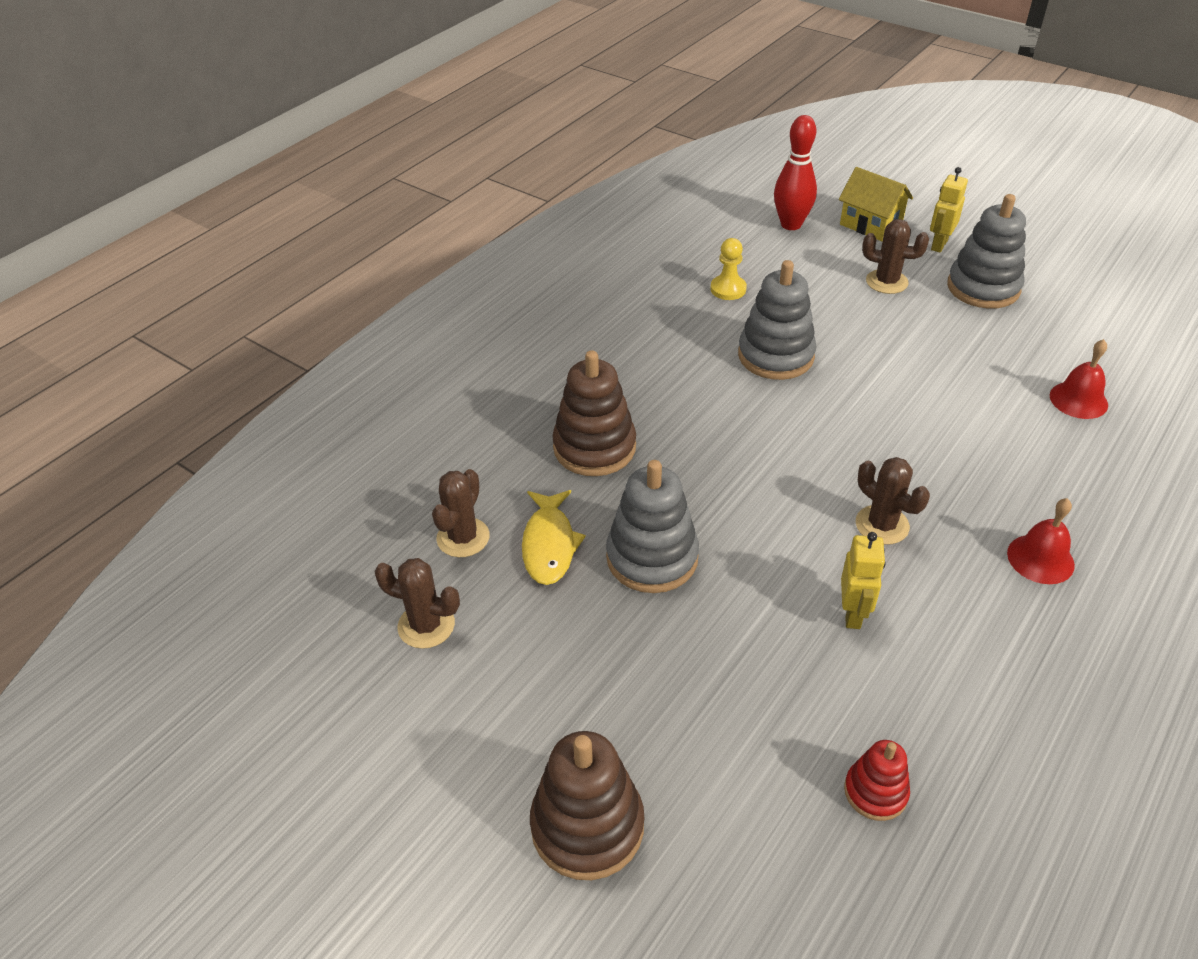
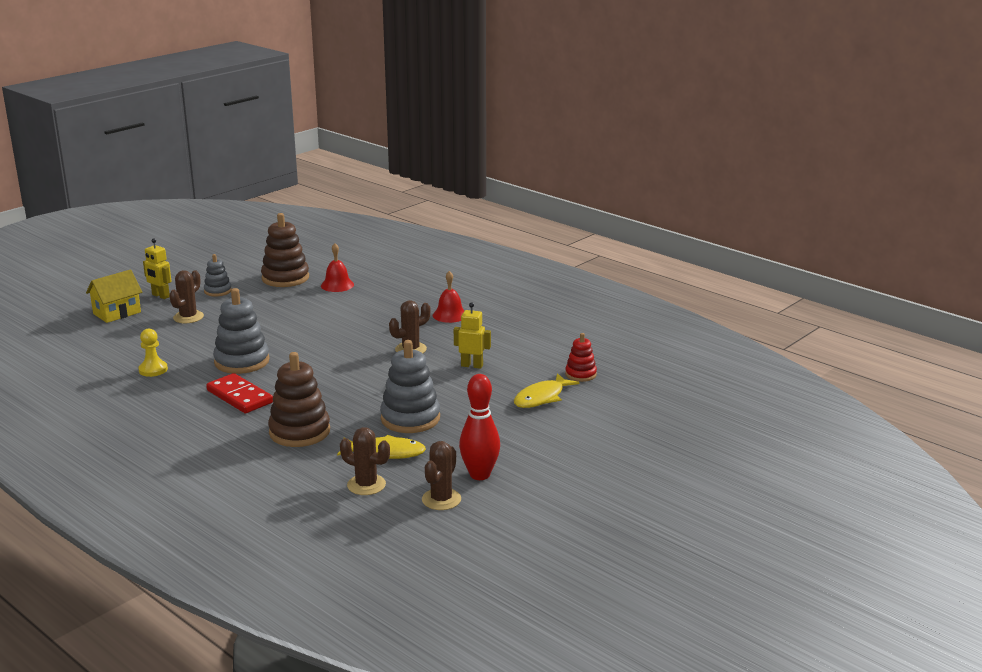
camera: 85 degrees left, 20 degrees down
(587, 826) = (592, 450): brown stacking toy -> brown stacking toy (285, 278)
(677, 374) = (240, 396): none -> red domino
(763, 730) = (541, 397): none -> yellow fish
(791, 224) = (90, 339): red bowling pin -> red bowling pin (479, 475)
(983, 288) = (218, 291): grey stacking toy -> grey stacking toy, size x0.56

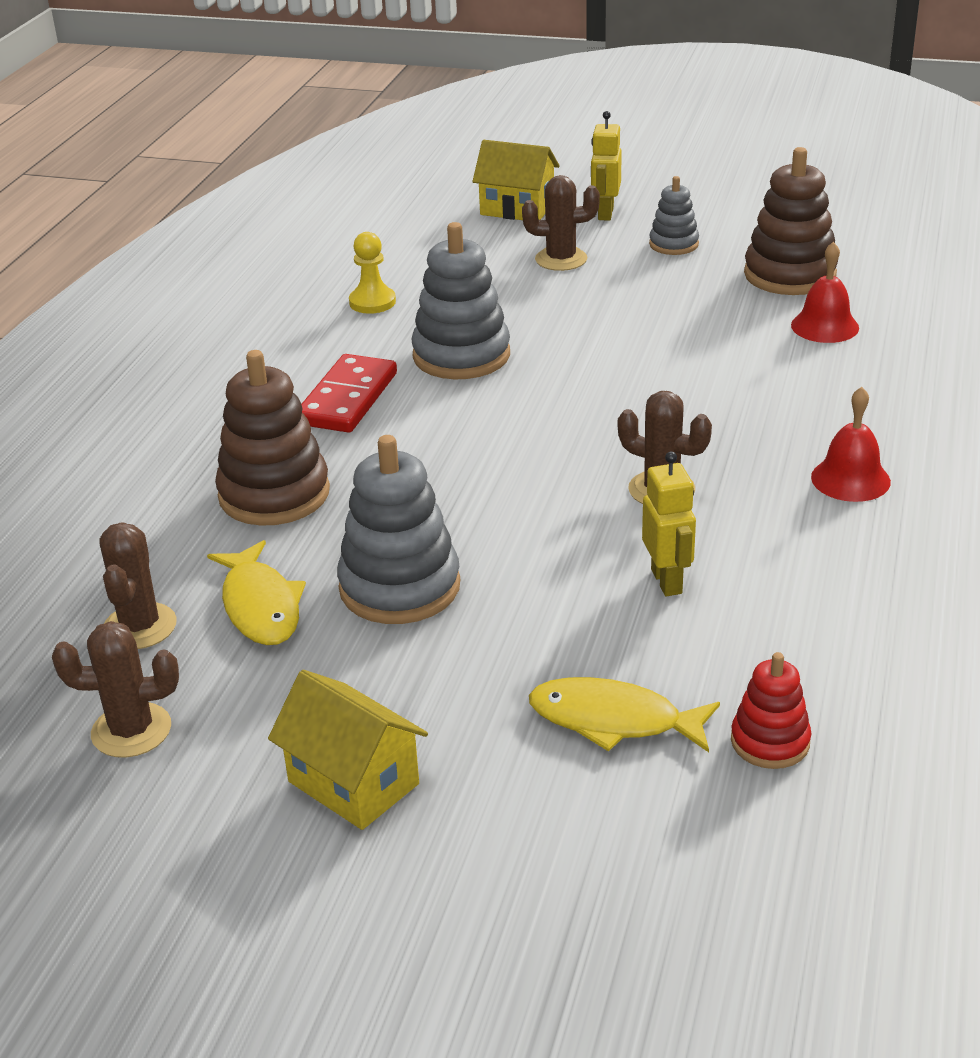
camera: 65 degrees right, 10 degrees up
(479, 475) = (245, 746): red bowling pin -> none
(525, 456) = (353, 782): none -> yellow house

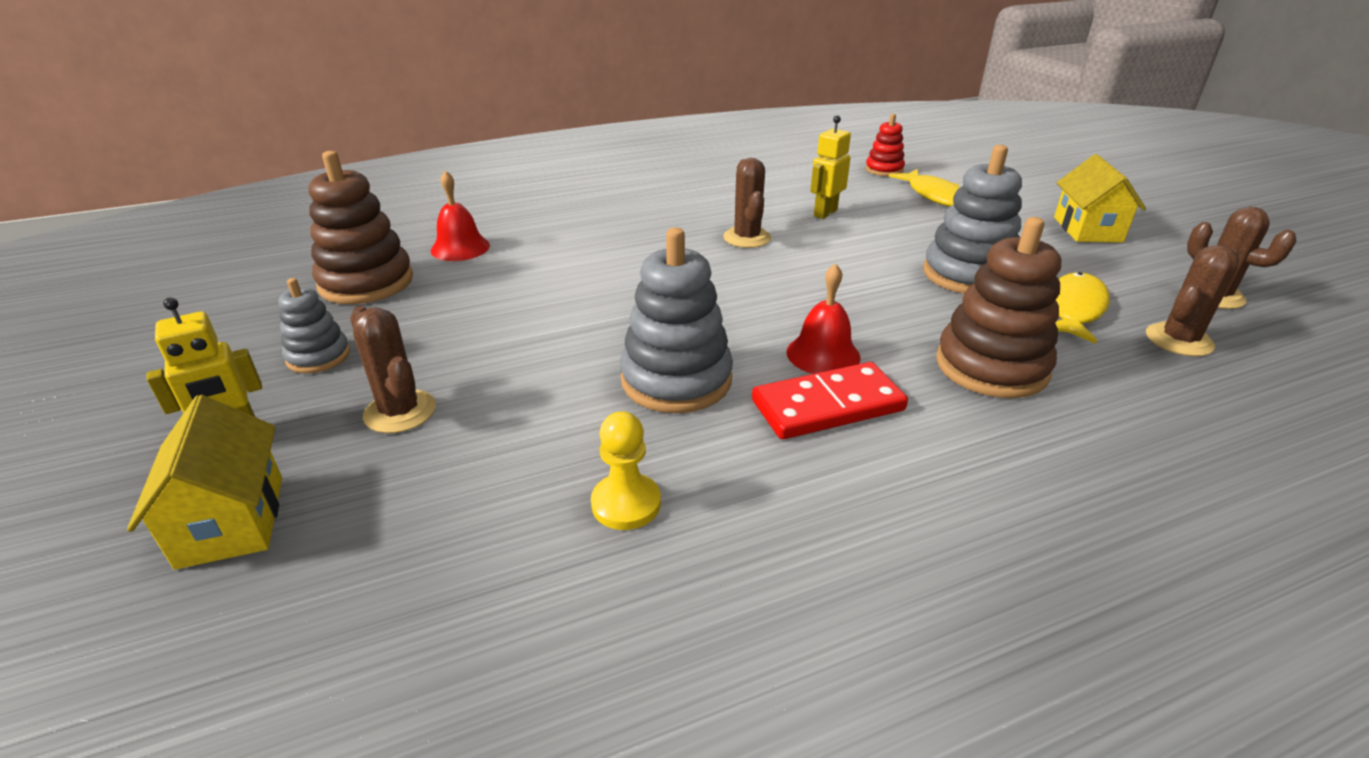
camera: 130 degrees left, 0 degrees up
(850, 479) = (660, 198): red bell -> red bell (823, 354)

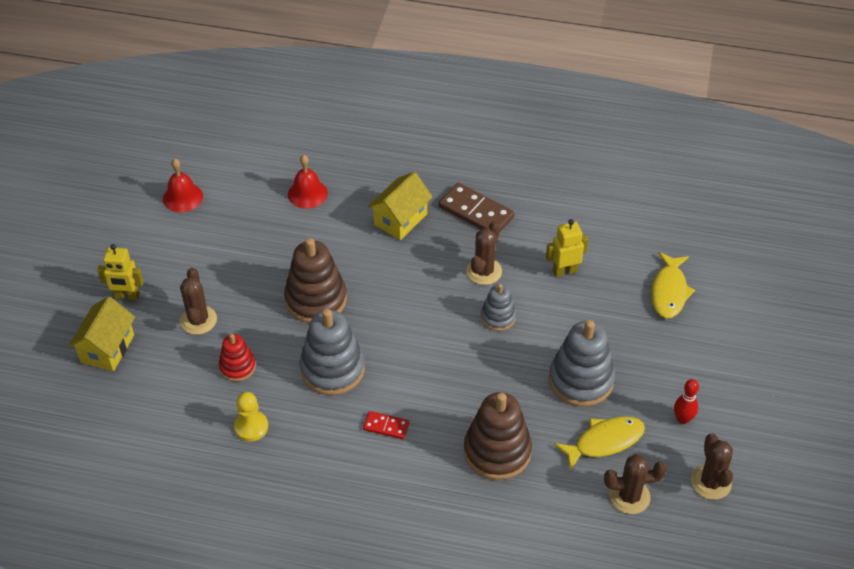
camera: 35 degrees right, 15 degrees up
(318, 356) = (184, 259): grey stacking toy -> grey stacking toy (498, 317)
(366, 282) = (238, 204): brown stacking toy -> brown stacking toy (316, 299)
(679, 205) = (476, 212): none -> brown domino
(823, 354) = (421, 393): red bell -> red bell (182, 197)
(827, 405) = (386, 426): red domino -> red domino, size x0.54
(884, 170) = (673, 240): red stacking toy -> red stacking toy (237, 367)
(1087, 229) = (727, 384): yellow house -> yellow house (400, 219)
(1101, 264) = (682, 419): none -> red bowling pin

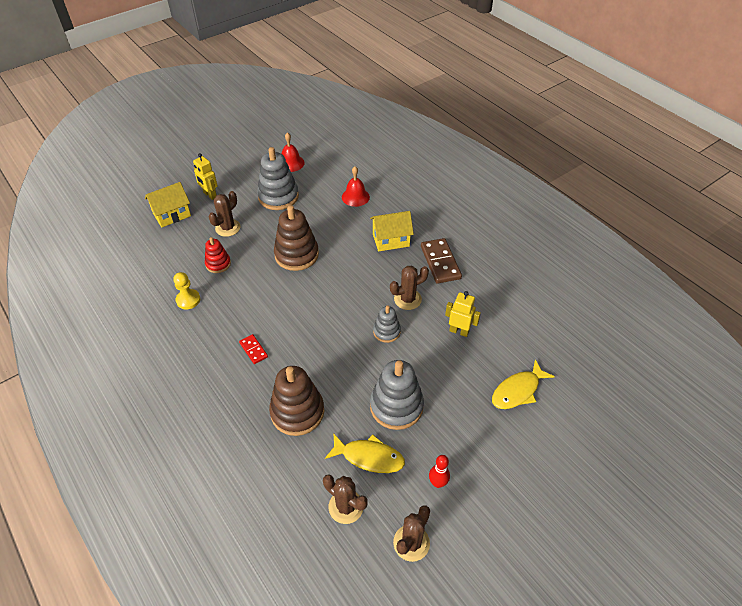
camera: 40 degrees right, 0 degrees up
(332, 369) = (262, 298): grey stacking toy -> grey stacking toy (278, 197)

